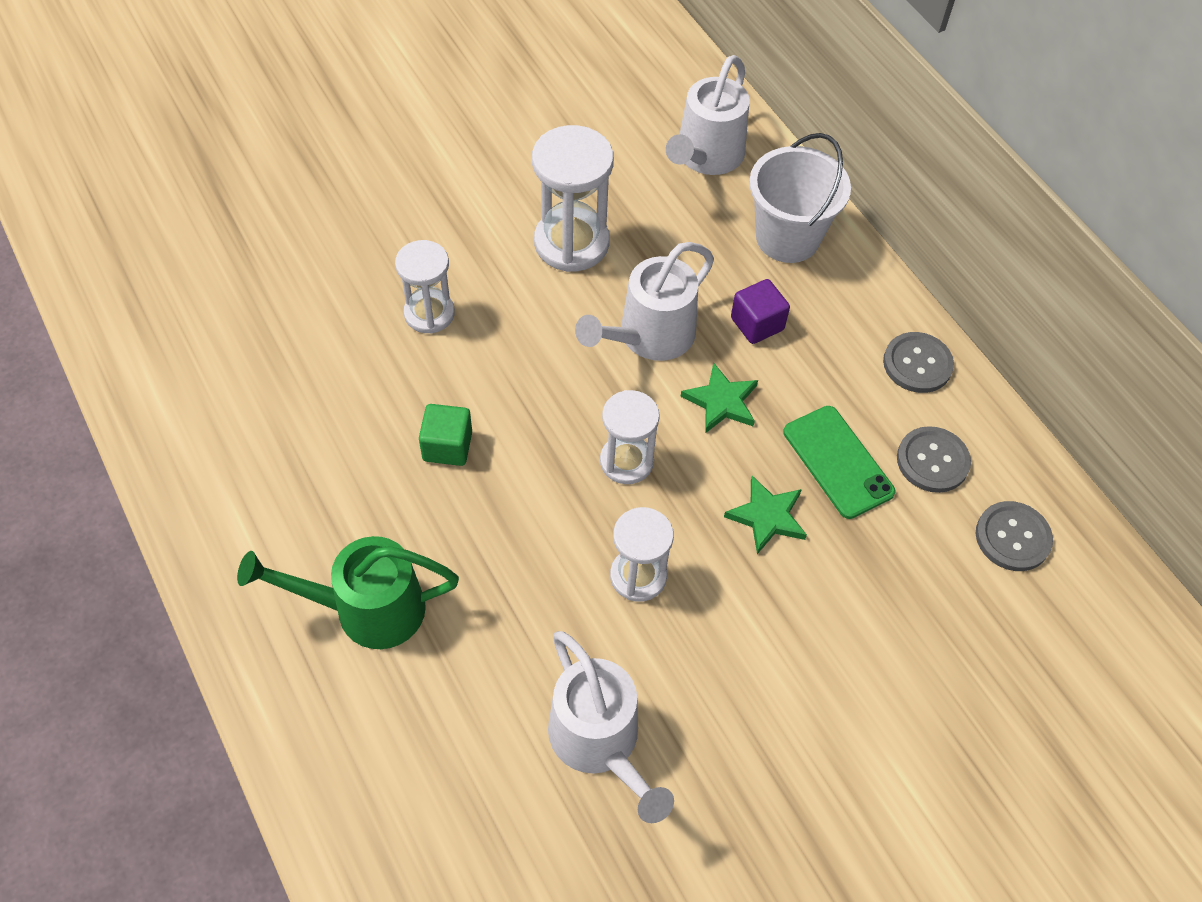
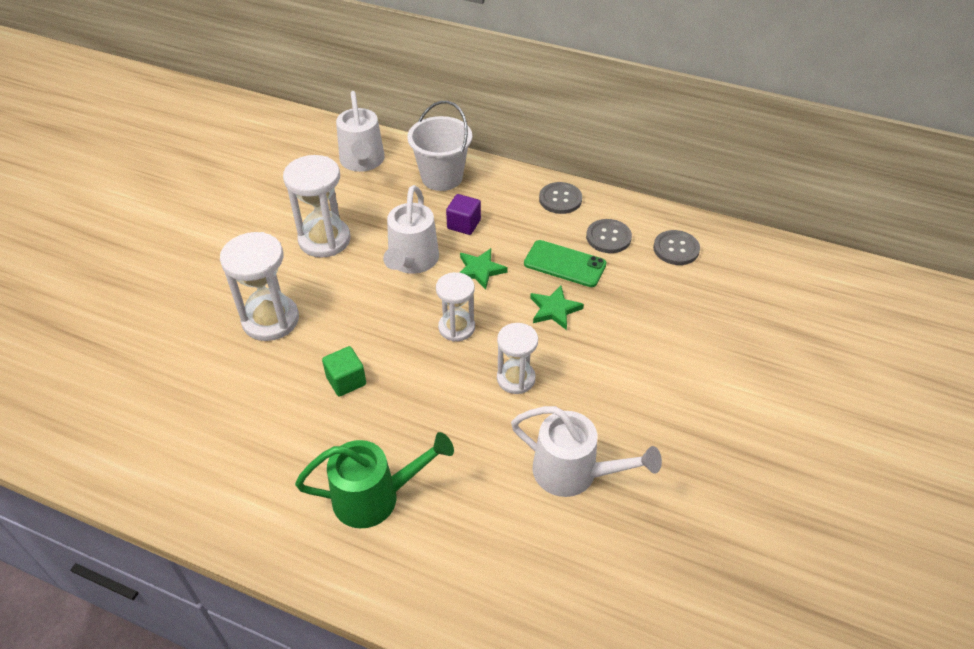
camera: 35 degrees left, 10 degrees down
(365, 609) = (376, 496): green watering can -> green watering can turned 150 degrees counterclockwise
(429, 313) = (270, 320): white hourglass -> white hourglass, size x1.55

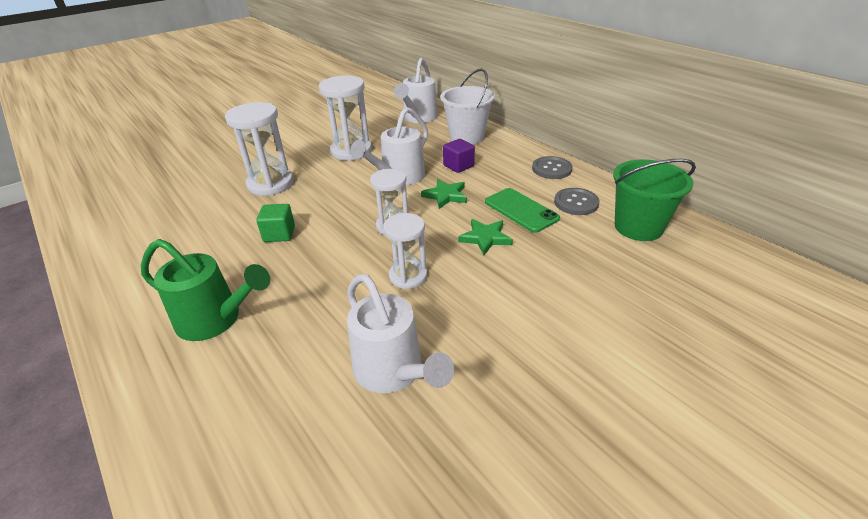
camera: 30 degrees right, 10 degrees down
(676, 249) = (638, 227): grey button -> green bucket

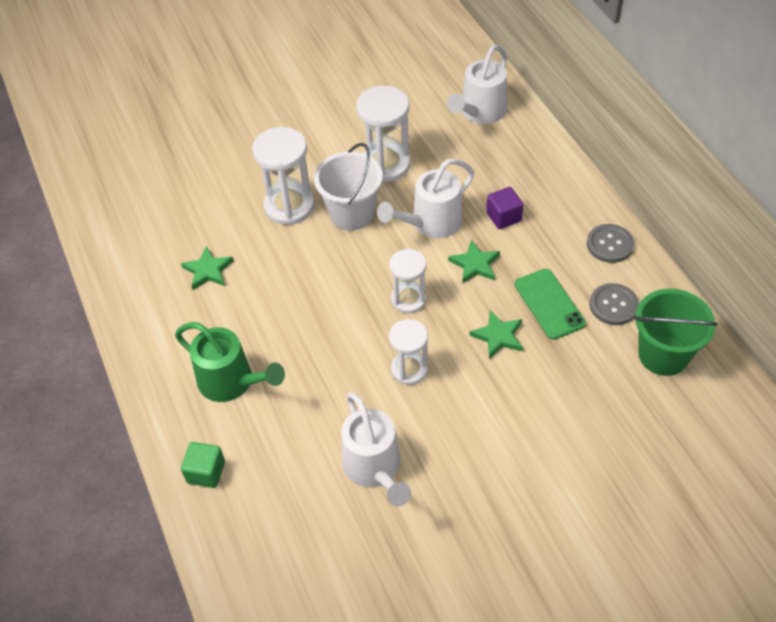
camera: 15 degrees right, 15 degrees up
(191, 236) = (208, 270): none -> green star
(279, 234) = (293, 286): green cube -> green cube (206, 472)
(467, 137) = (529, 164): white bucket -> white bucket (351, 214)

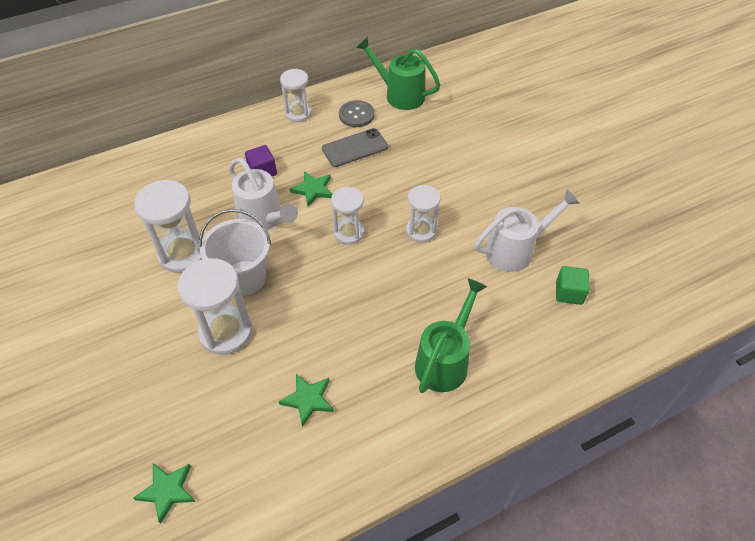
camera: 95 degrees left, 0 degrees up
(206, 472) = (541, 370): green cube -> green cube (569, 293)
(480, 113) = (130, 185): white watering can -> none
(498, 336) = (386, 177): green star -> green star (167, 491)
(549, 304) = (355, 148): green phone -> grey phone
(609, 244) = (298, 113): grey button -> white hourglass
(663, 355) = (399, 94): green bucket -> green watering can

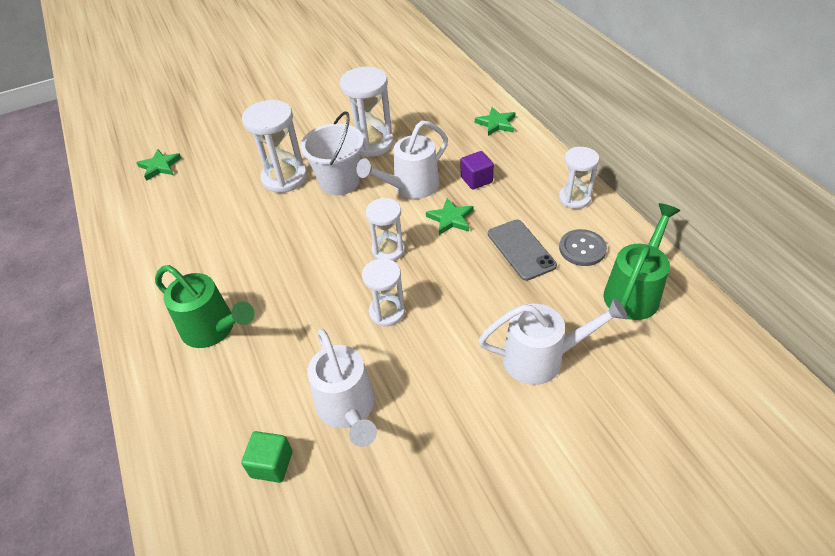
camera: 95 degrees right, 5 degrees down
(308, 400) = (205, 232): green star -> green star (496, 123)
(460, 144) = (542, 358): none -> white watering can

